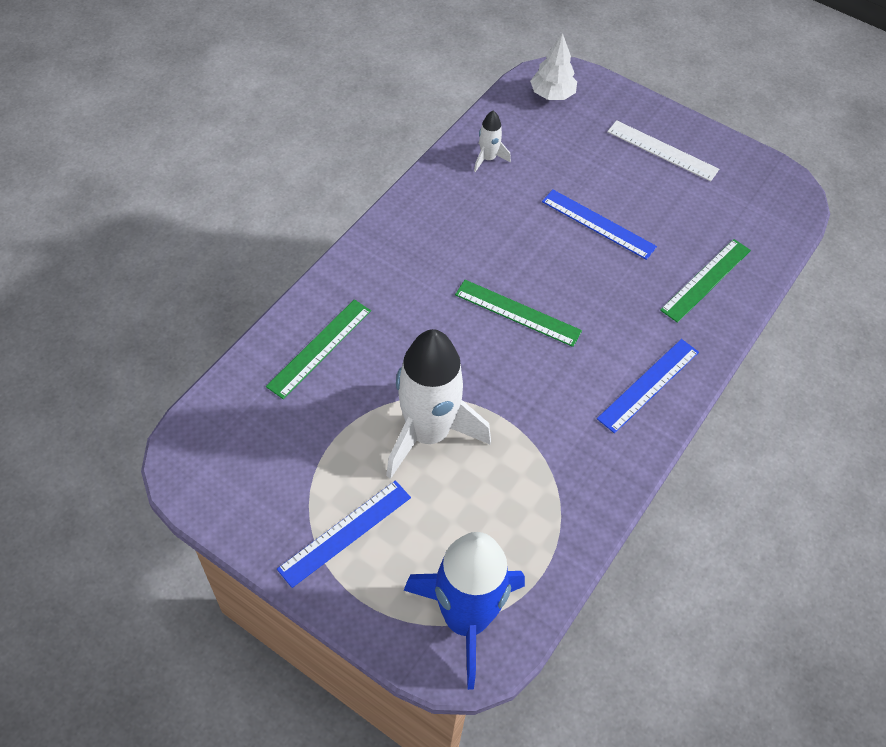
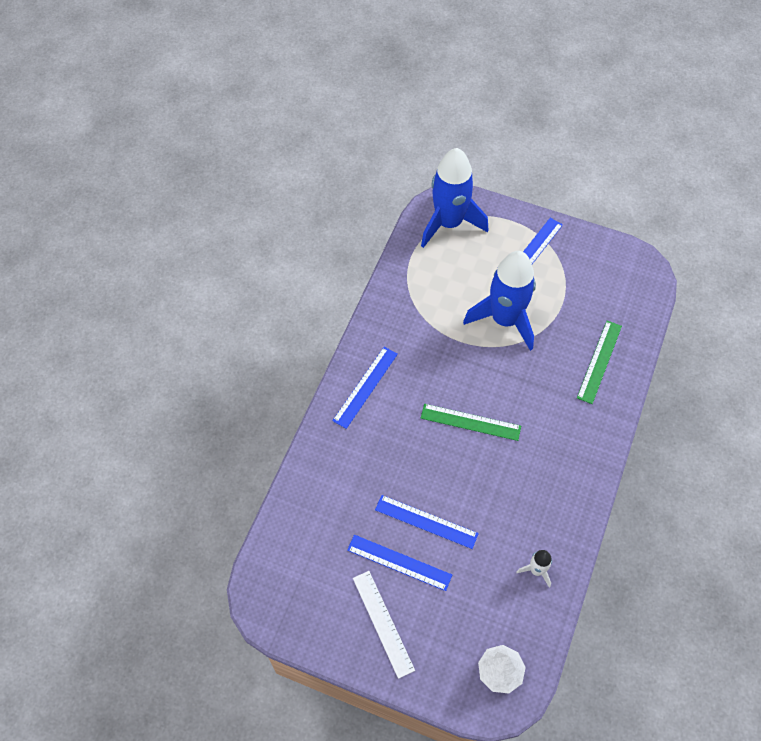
camera: 170 degrees right, 5 degrees up
(428, 433) = (505, 319): white rocket -> blue rocket
(636, 195) = (399, 562): none -> blue ruler
(662, 150) = (383, 623): white ruler -> white ruler turned 45 degrees clockwise
(706, 280) = (331, 487): green ruler -> none

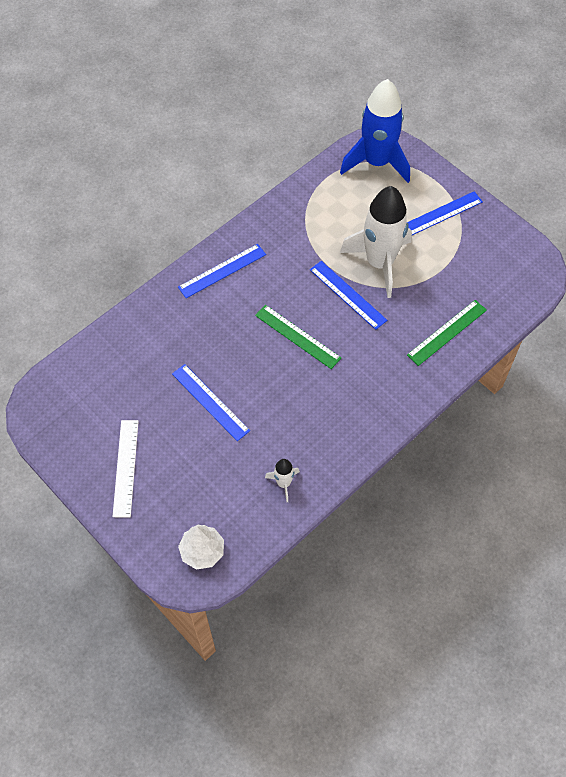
camera: 25 degrees right, 0 degrees up
(399, 562) = (168, 425): blue ruler -> blue ruler (348, 294)
(505, 319) = (380, 263): blue rocket -> white rocket

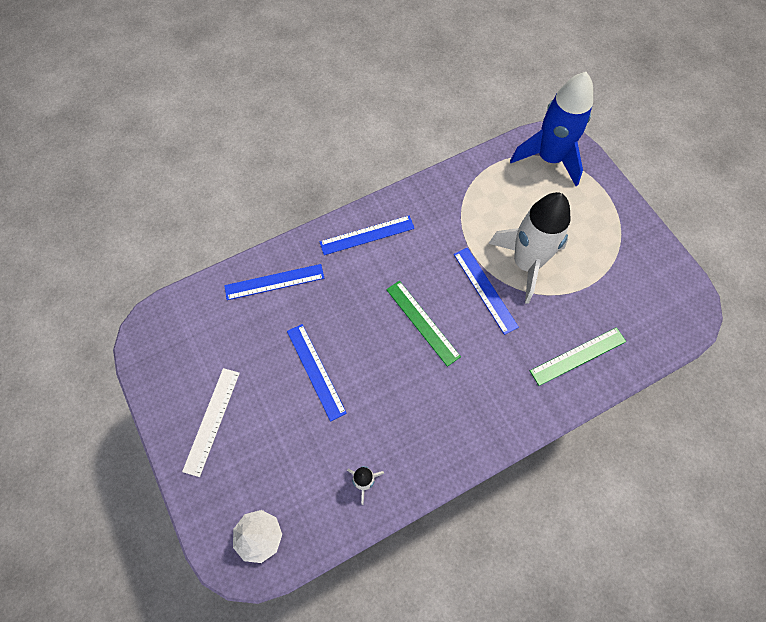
camera: 15 degrees right, 5 degrees up
(440, 214) = (601, 226): blue ruler -> blue ruler (274, 282)

